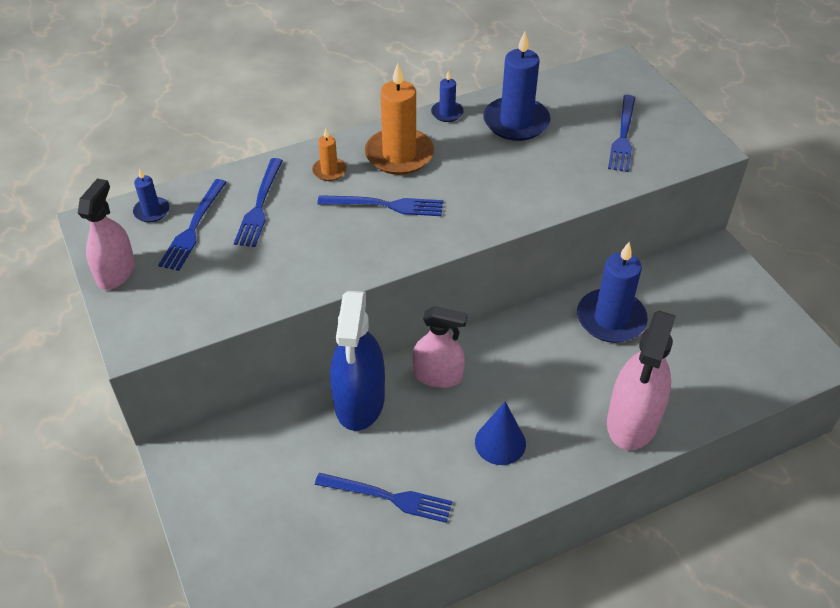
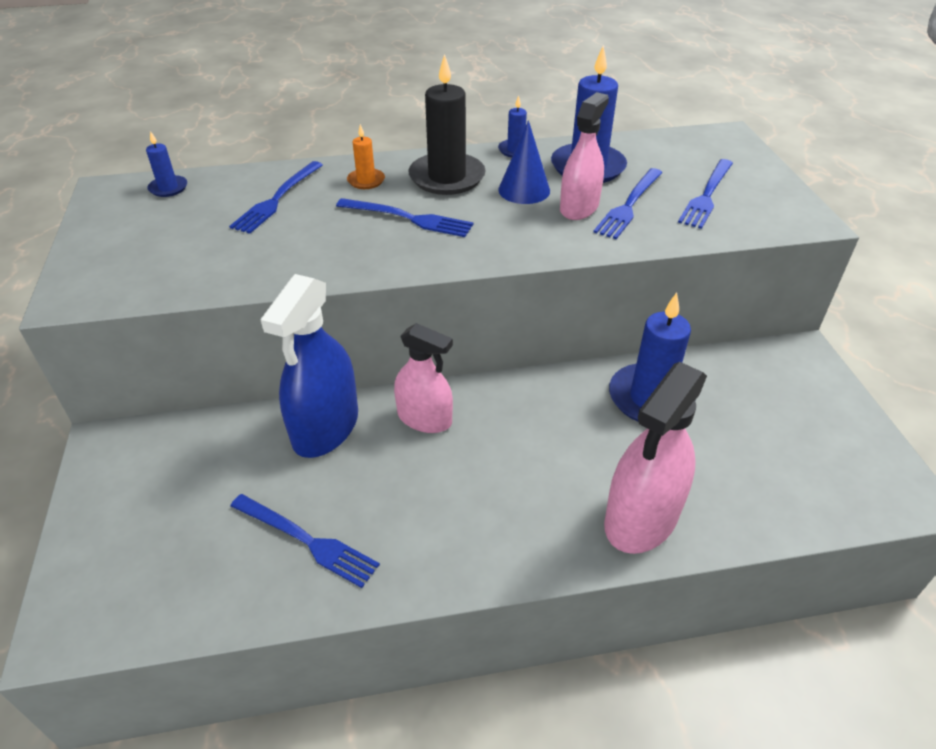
camera: 15 degrees right, 5 degrees down
(116, 272) = (97, 233): pink spray bottle -> pink spray bottle (579, 207)
(193, 227) = (199, 207): blue fork -> blue fork (629, 205)
(399, 154) = (447, 177): orange candle -> black candle
(500, 443) = (466, 508): blue cone -> blue cone (524, 190)

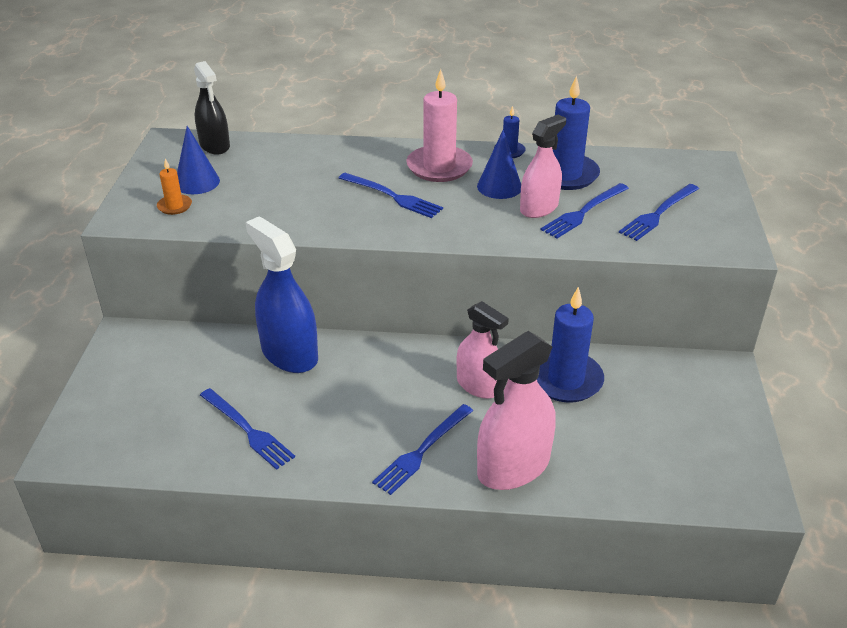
camera: 15 degrees right, 5 degrees down
(160, 235) = (197, 182): none -> blue cone
(168, 188) = (215, 145): blue candle -> black spray bottle
(277, 199) = (295, 166): blue fork -> blue fork (422, 450)
(325, 427) = (289, 353): blue spray bottle -> blue spray bottle turned 105 degrees clockwise
(366, 181) = (371, 160): orange candle -> orange candle (174, 206)
(424, 418) = (369, 361): pink spray bottle -> pink spray bottle (478, 385)
(447, 177) = (439, 167): black candle -> pink candle

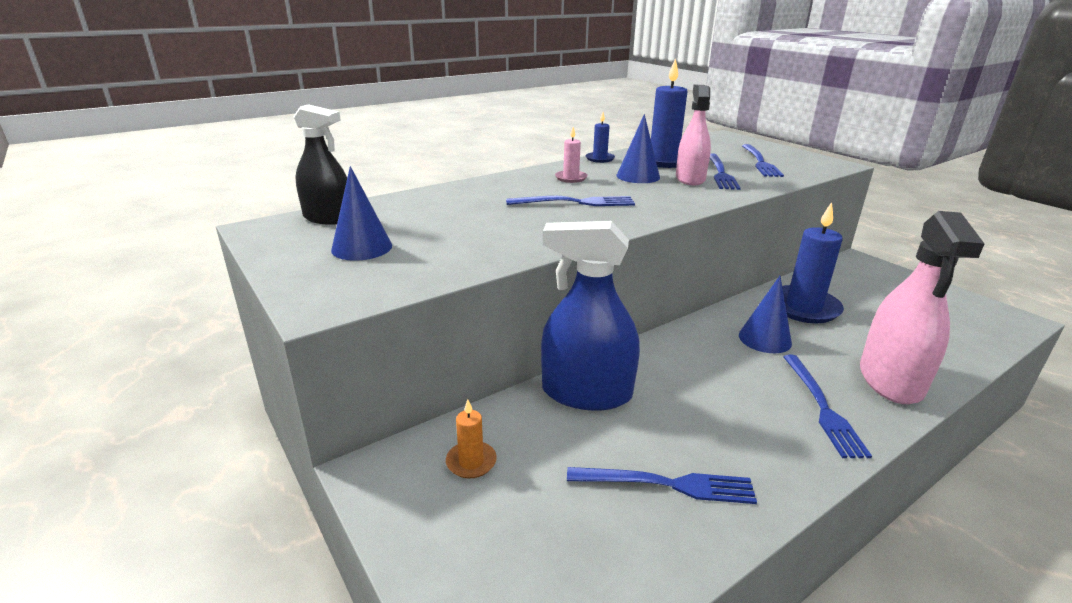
camera: 40 degrees left, 10 degrees down
(174, 206) = (372, 273): orange candle -> orange candle (471, 462)
(439, 167) = (571, 178): pink candle -> pink candle, size x0.49
(478, 385) = (765, 339): pink spray bottle -> blue cone

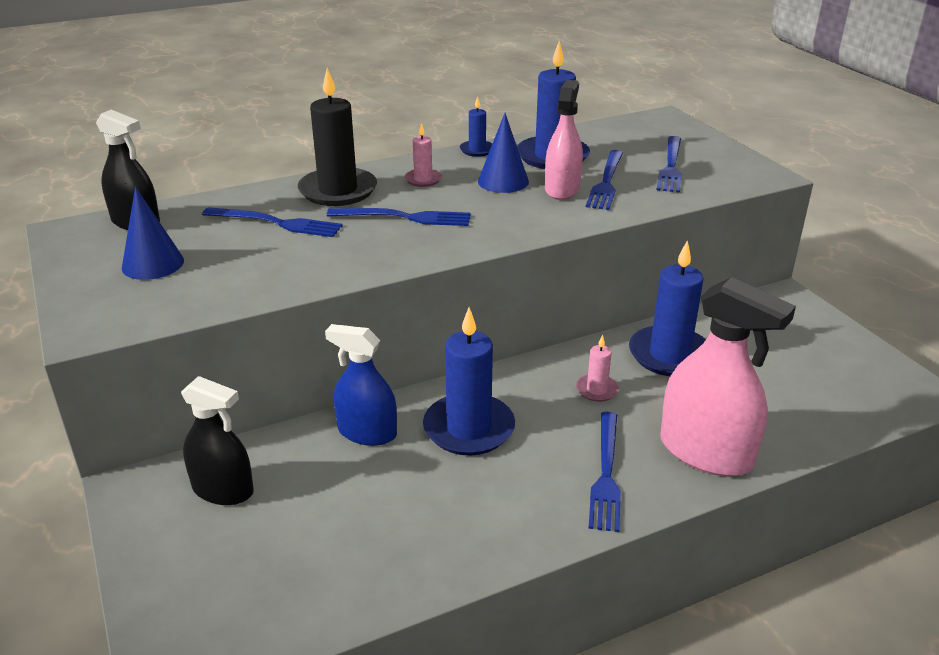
camera: 10 degrees right, 5 degrees up
(471, 462) = (223, 490): orange candle -> black spray bottle
(503, 188) = (338, 190): none -> black candle
(586, 393) = (367, 432): blue spray bottle -> blue spray bottle, size x0.66
(666, 484) = (395, 533): blue fork -> blue fork (276, 223)
(677, 380) = (469, 428): none -> blue candle
(765, 339) = (597, 390): blue cone -> pink candle
(890, 380) = (705, 452): pink spray bottle -> pink spray bottle turned 75 degrees counterclockwise

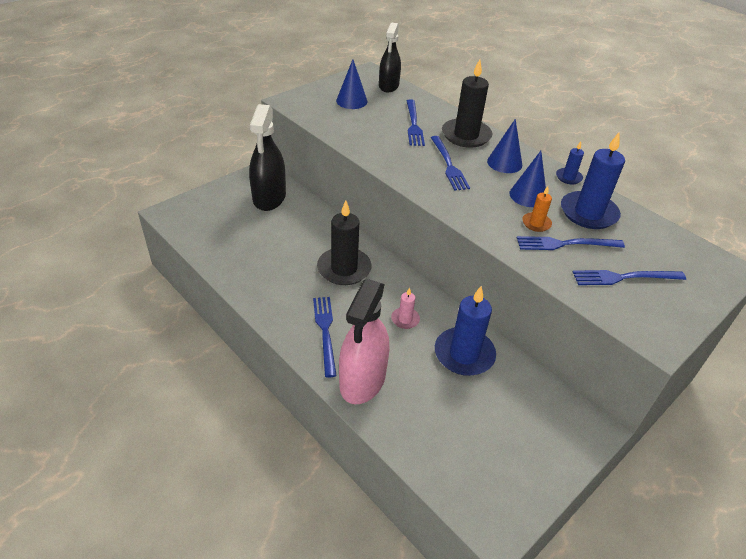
camera: 70 degrees right, 10 degrees up
(223, 490) = (269, 197): black spray bottle -> black spray bottle, size x1.52
(367, 432) = (326, 232): blue spray bottle -> none
(423, 180) = (504, 163): pink candle -> blue cone
(469, 428) = (344, 269): blue candle -> black candle
(562, 189) = (536, 223): pink spray bottle -> orange candle
(606, 473) = (325, 332): blue fork -> blue fork turned 90 degrees clockwise

